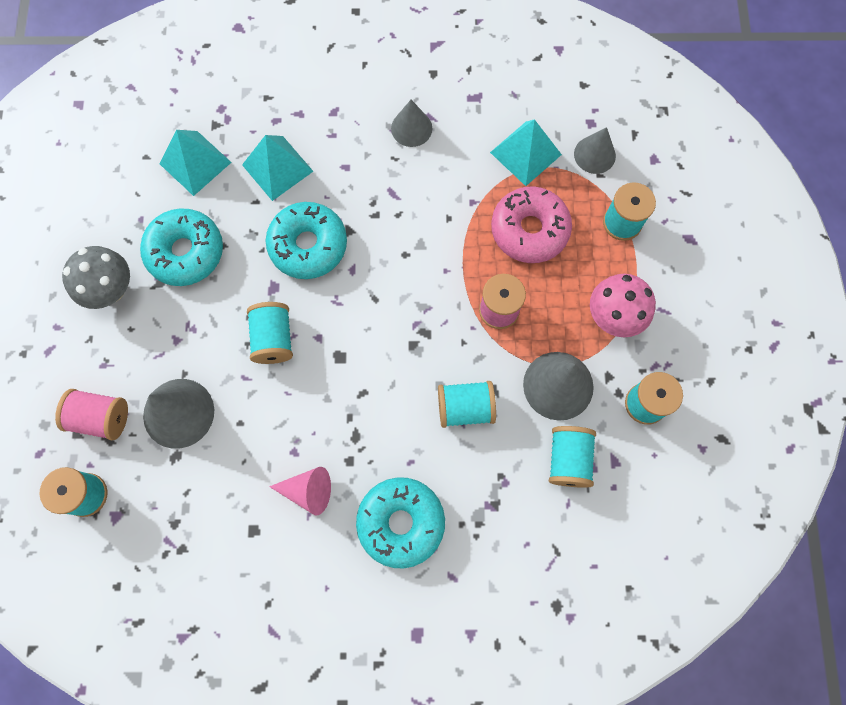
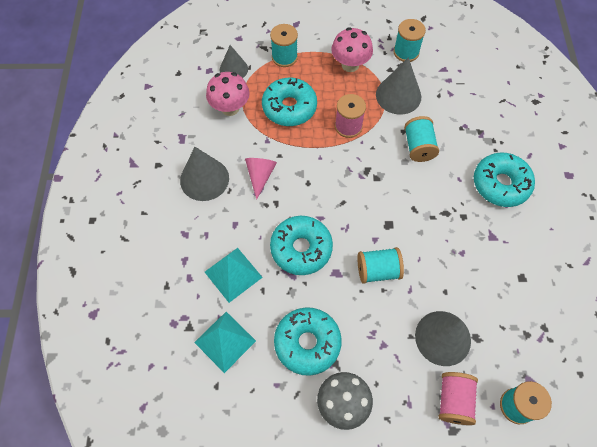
camera: 90 degrees left, 10 degrees down
(308, 491) = (488, 242): pink cone -> pink cone (260, 176)
(411, 128) = (204, 179): grey cone -> grey cone, size x1.55
(525, 153) = (230, 108): turquoise pyramid -> pink mushroom
(529, 230) = (289, 107): pink donut -> turquoise donut
(568, 459) = (446, 92): turquoise spool -> none

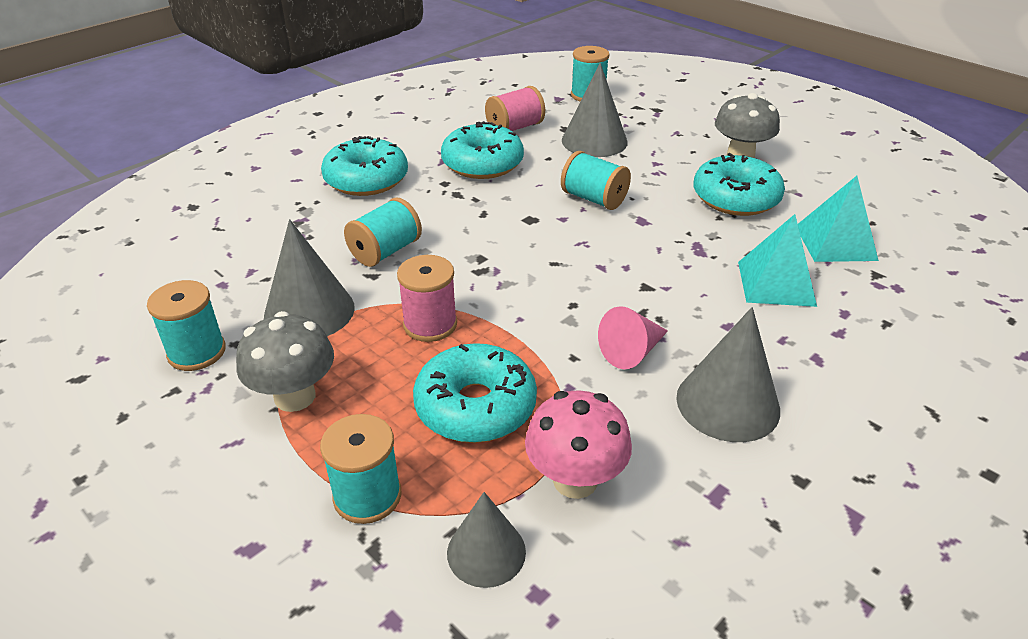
camera: 135 degrees left, 25 degrees down
(301, 249) = (660, 256): turquoise donut -> turquoise donut (482, 163)
(350, 65) = (295, 397): pink mushroom -> grey mushroom
(453, 401) = (635, 117): pink spool -> pink spool (515, 128)

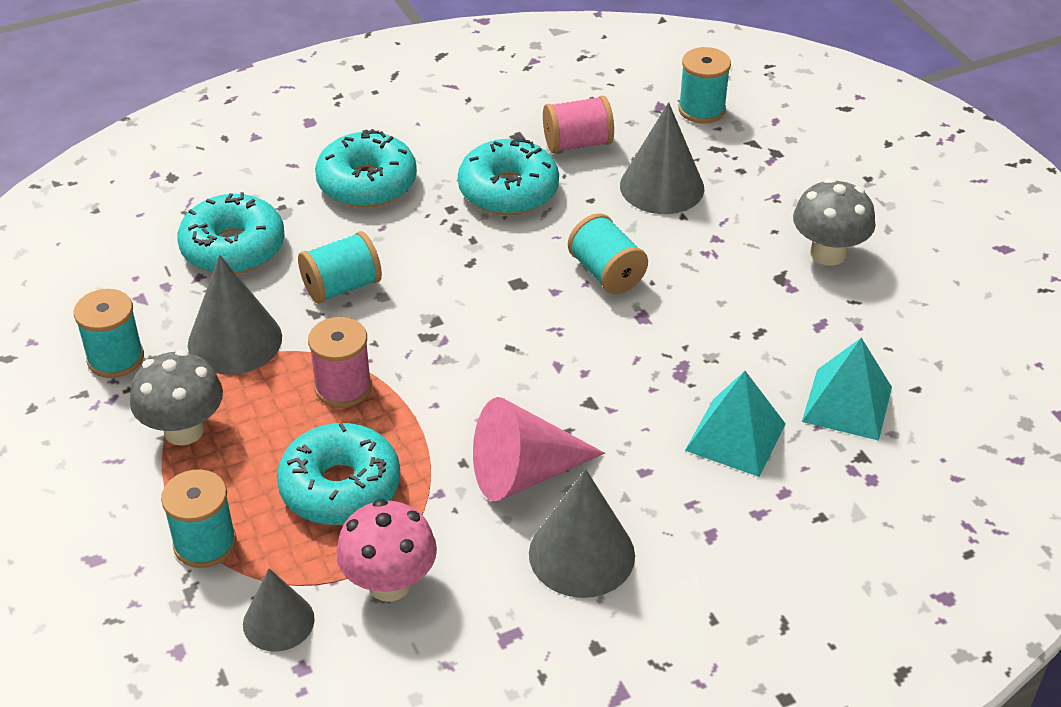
camera: 20 degrees right, 5 degrees up
(632, 351) = (524, 473): pink cone -> pink cone, size x1.55
(735, 198) = (775, 313): turquoise donut -> turquoise donut (233, 248)

